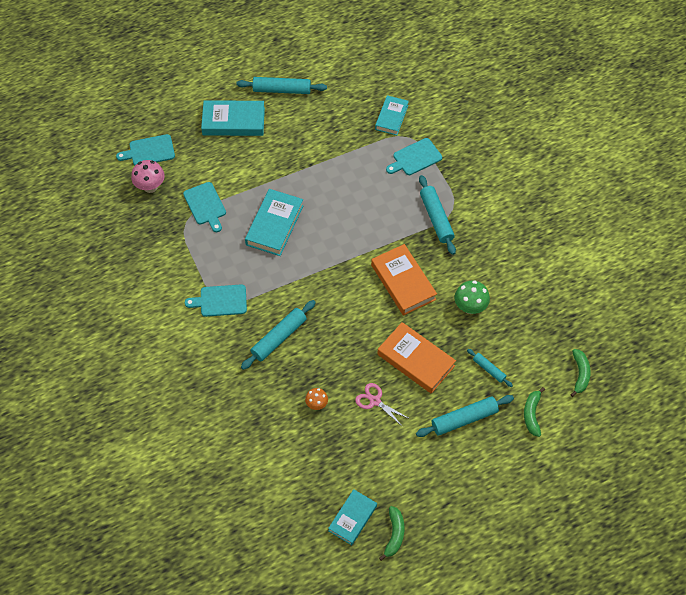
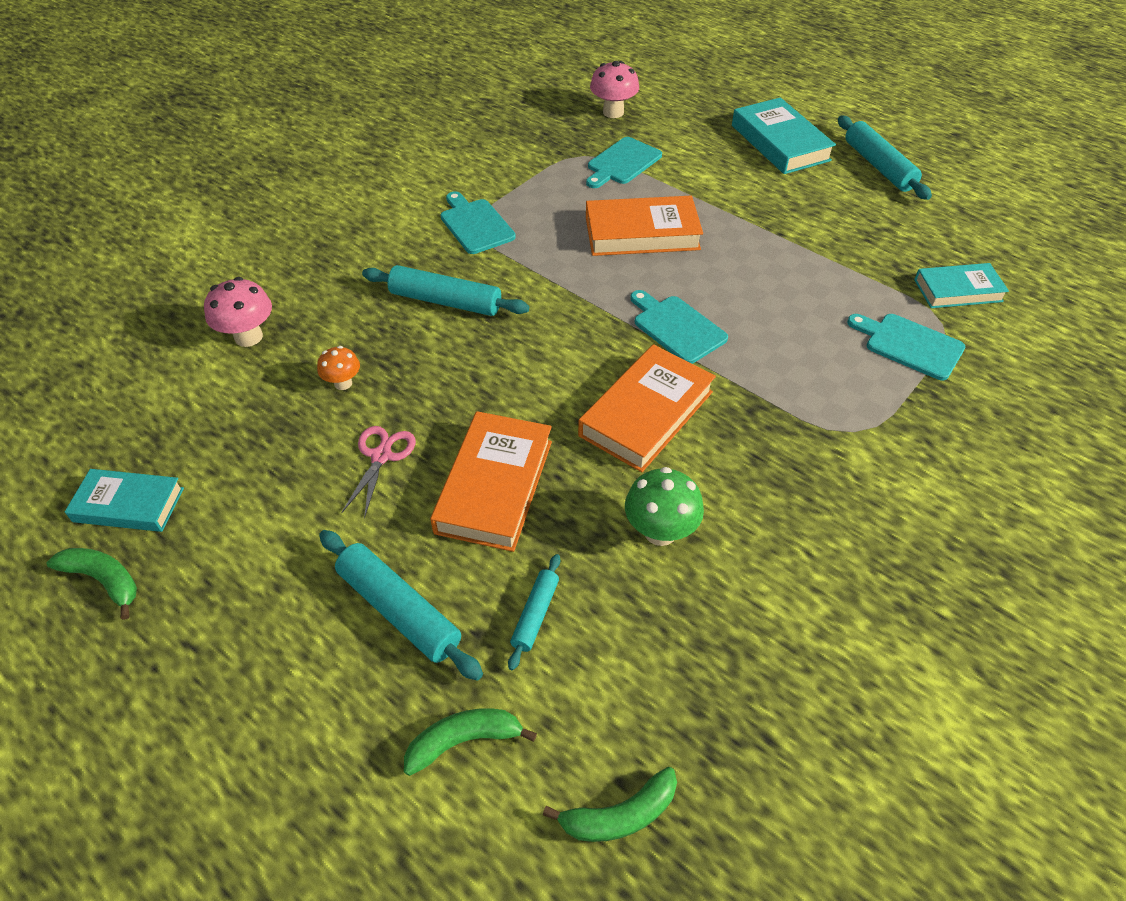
camera: 65 degrees right, 10 degrees down
(149, 151) = (666, 95): turquoise cutting board -> turquoise cutting board (676, 327)
(256, 441) = (248, 337): none -> pink mushroom
(275, 225) = (642, 233): turquoise book -> orange book
(394, 534) = (104, 580): green banana -> green banana turned 135 degrees counterclockwise
(436, 218) = (813, 414): turquoise rolling pin -> none

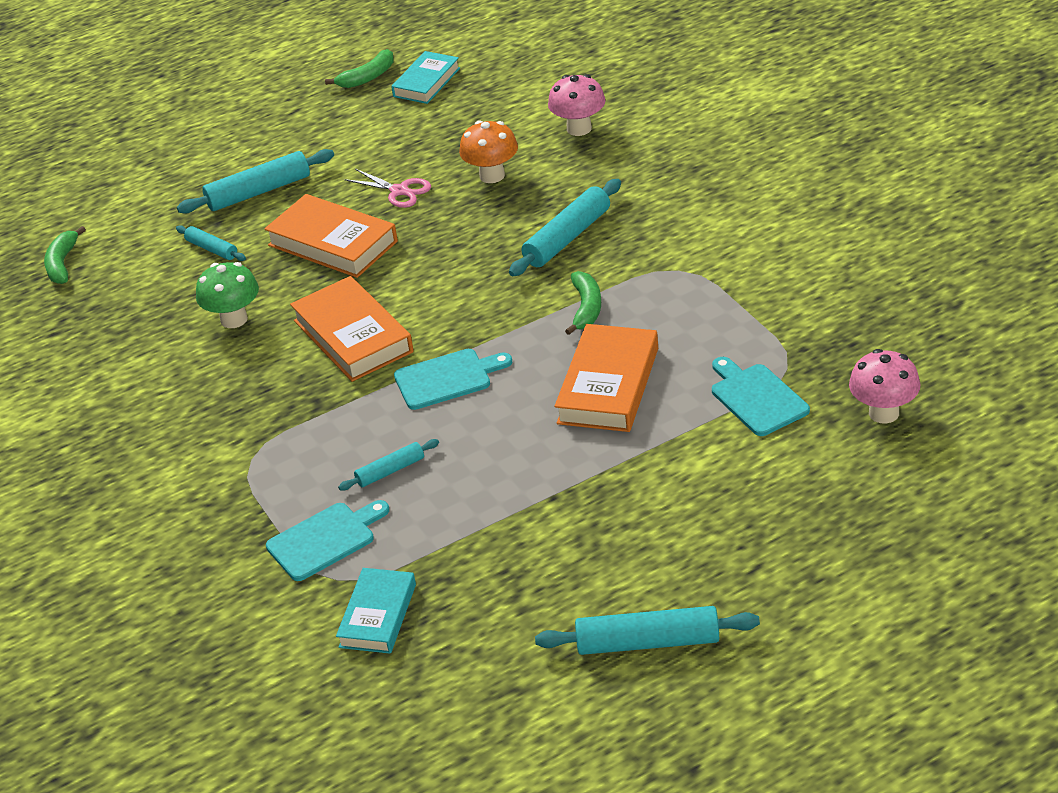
camera: 115 degrees right, 10 degrees down
(343, 383) = (492, 175): orange mushroom -> orange mushroom, size x1.60
(464, 740) = (151, 211): green banana -> green banana (586, 308)
(475, 224) = (682, 268): turquoise cutting board -> none
(780, 143) = (745, 558): turquoise book -> none
(808, 329) = (390, 471): none -> turquoise rolling pin

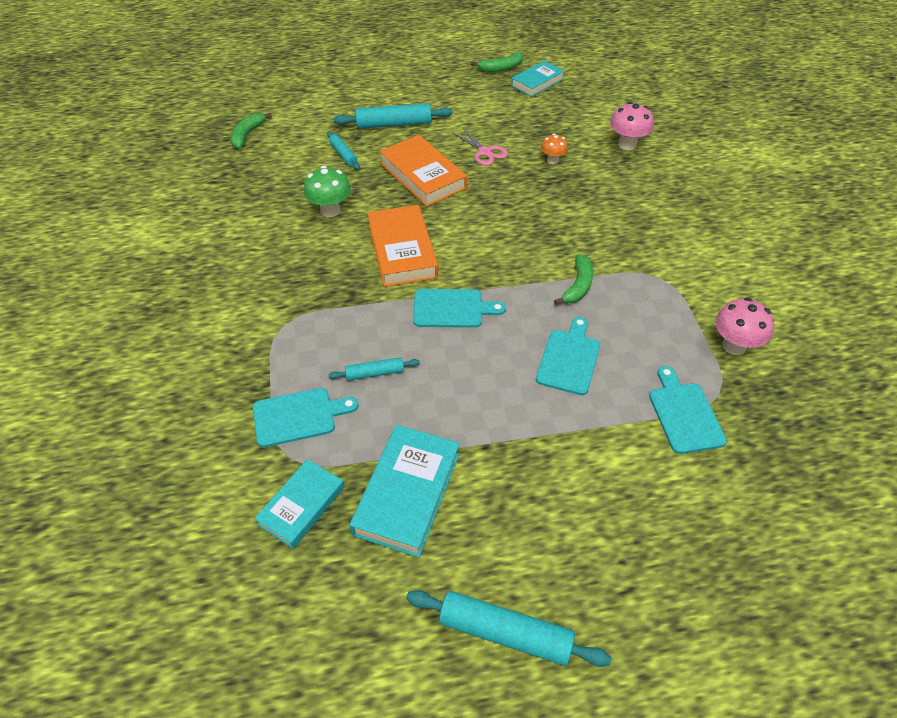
camera: 15 degrees right, 10 degrees up
(488, 566) = (407, 493): none -> turquoise book
(492, 175) = (552, 160): orange mushroom -> orange mushroom, size x0.62
(567, 238) = (586, 224): turquoise rolling pin -> none
(608, 385) = (569, 359): orange book -> turquoise cutting board
(884, 413) = (789, 470): pink mushroom -> pink mushroom (734, 346)

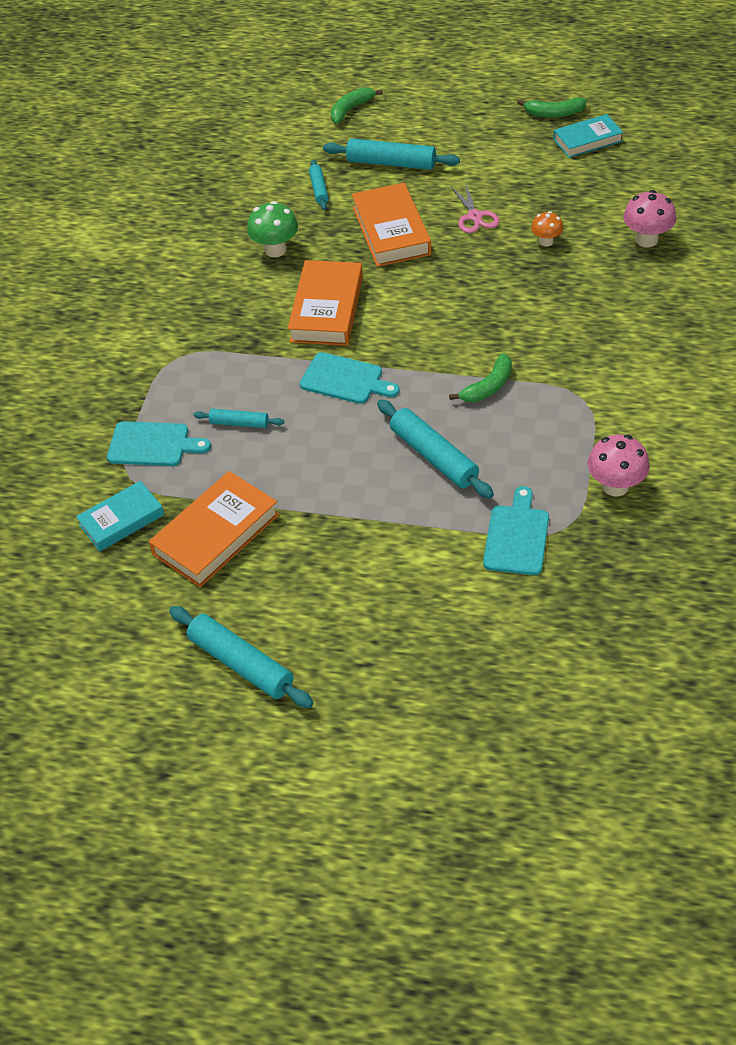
camera: 25 degrees right, 0 degrees up
(247, 135) = (229, 146): green banana -> green banana (351, 109)
(407, 493) = (216, 534): turquoise book -> orange book
(569, 359) = (434, 456): turquoise cutting board -> turquoise rolling pin

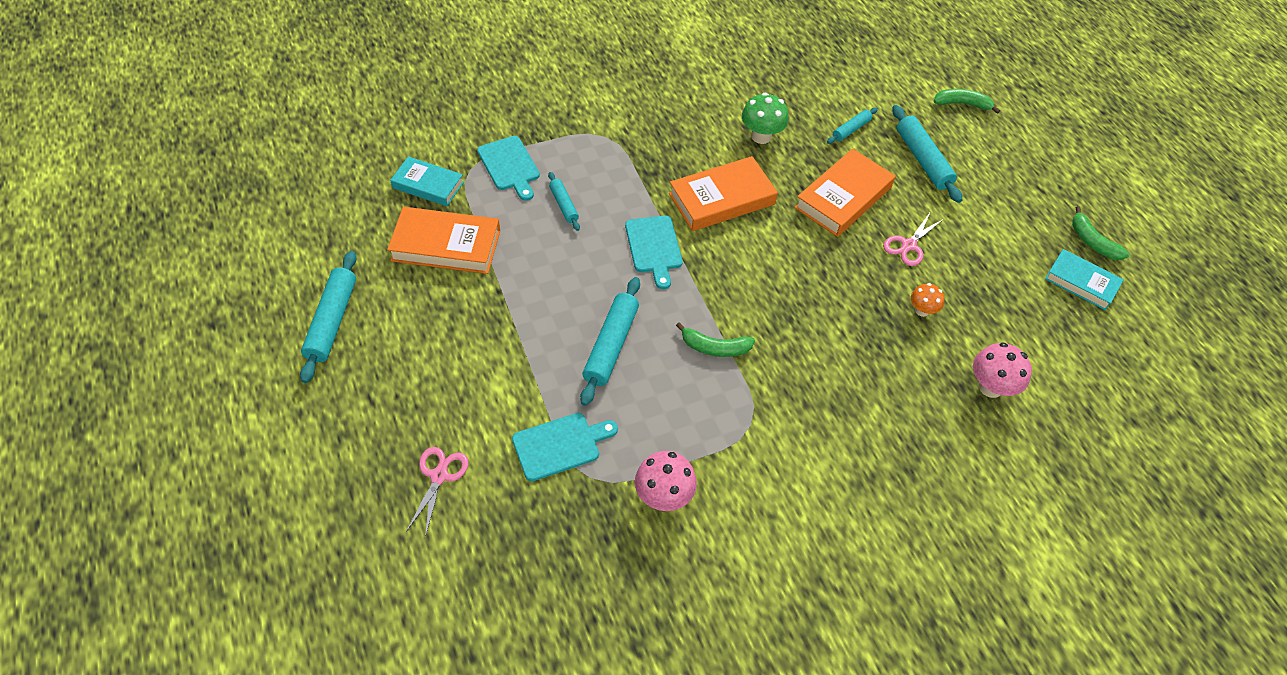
camera: 50 degrees right, 5 degrees up
(490, 639) = (439, 476): none -> pink scissors

